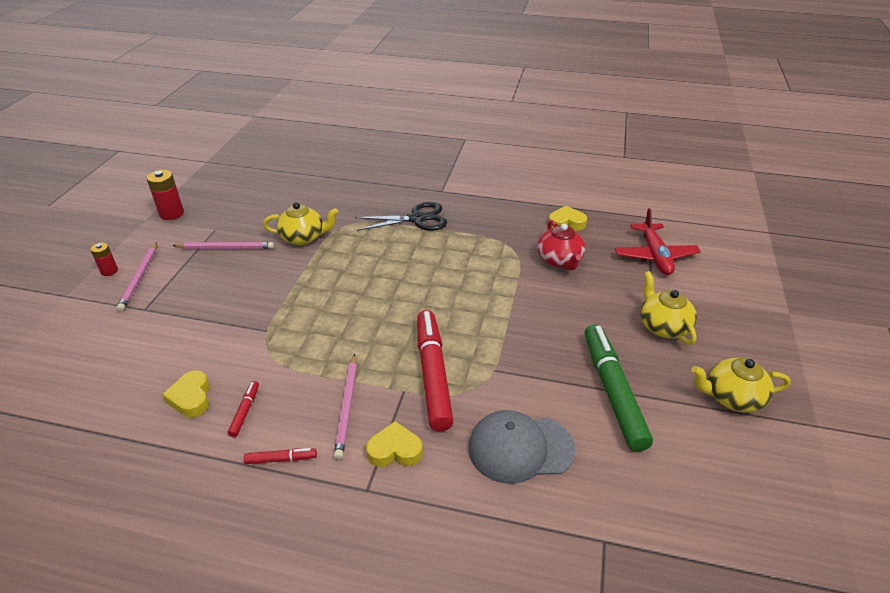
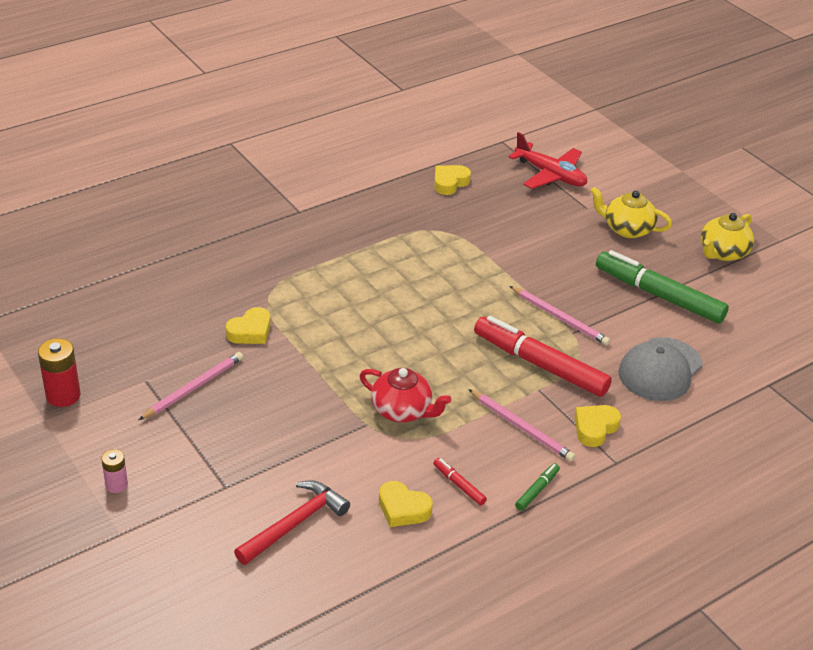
camera: 50 degrees left, 0 degrees up
(109, 271) = (116, 485): red battery -> pink battery
(131, 357) = (294, 524): none -> red hammer
(139, 278) = (163, 468): pink pencil -> pink pencil (560, 318)
(281, 459) = (537, 490): red marker -> green marker
(303, 237) = (250, 331): yellow teapot -> yellow heart
(417, 219) = (323, 251): black scissors -> none
(559, 260) = (492, 219): red teapot -> red teapot (402, 410)

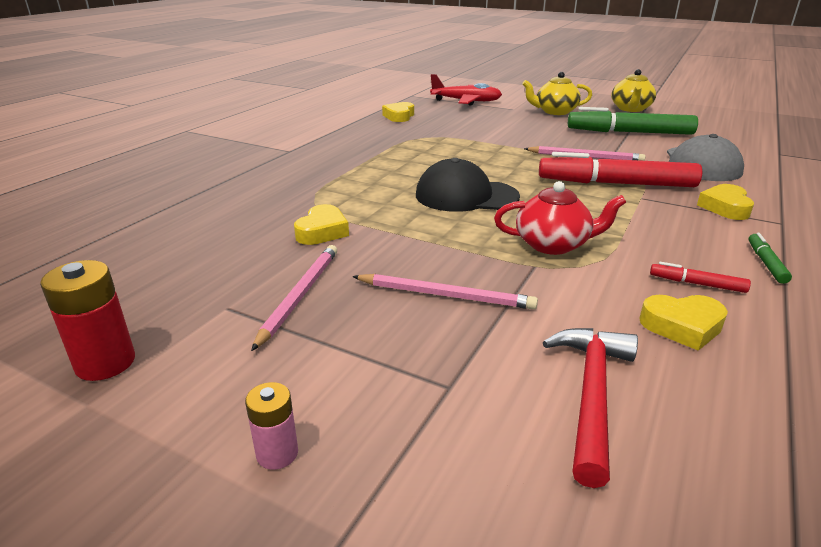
camera: 25 degrees left, 10 degrees down
(393, 331) = (466, 196): none -> black cap
(521, 427) = (672, 224): pink pencil -> pink pencil (445, 295)

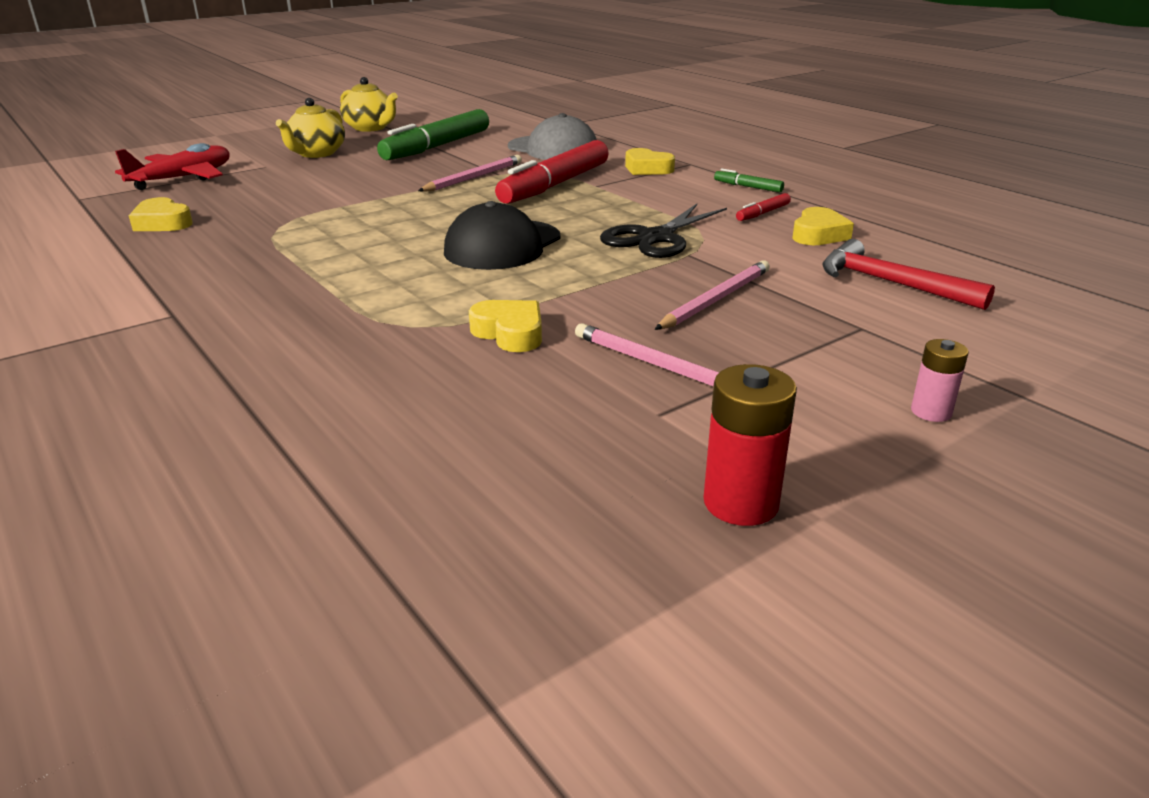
camera: 65 degrees left, 0 degrees up
(553, 244) = (656, 238): red teapot -> black scissors

